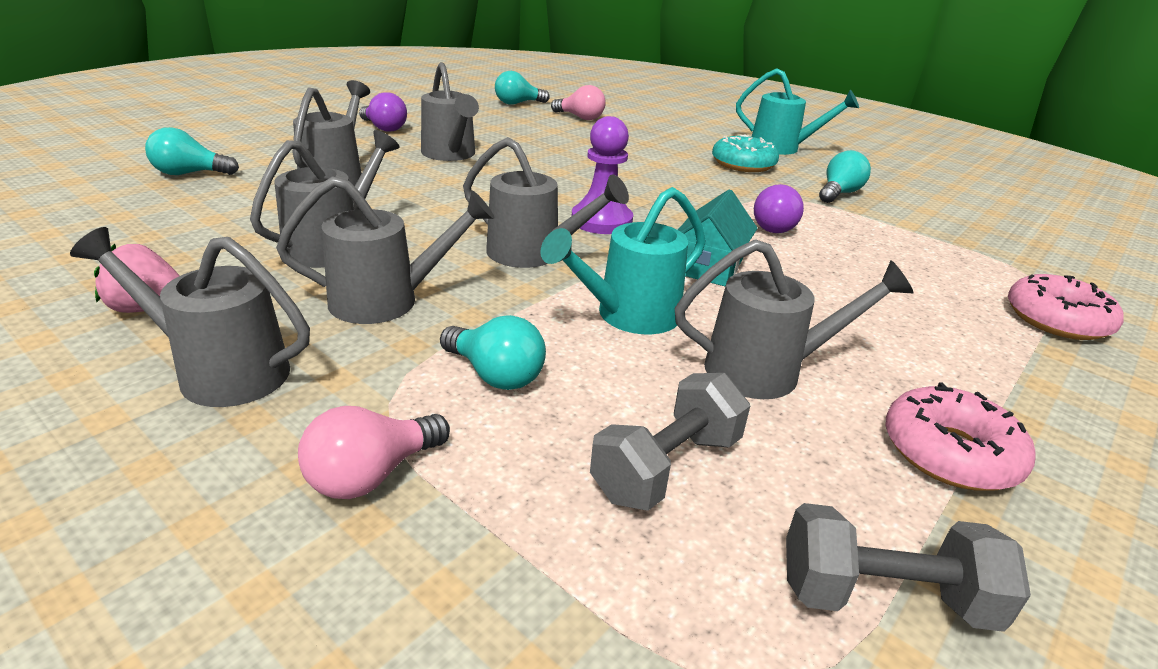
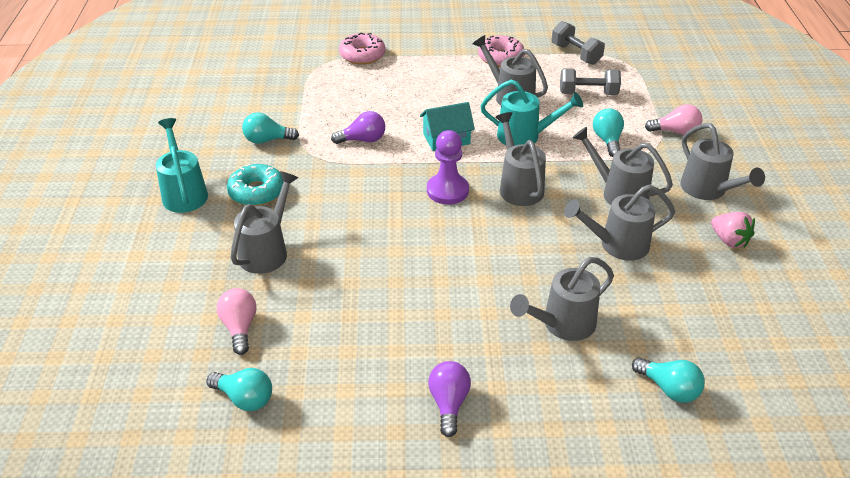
camera: 130 degrees left, 10 degrees up
(450, 155) = (445, 316): grey watering can -> grey watering can (267, 251)

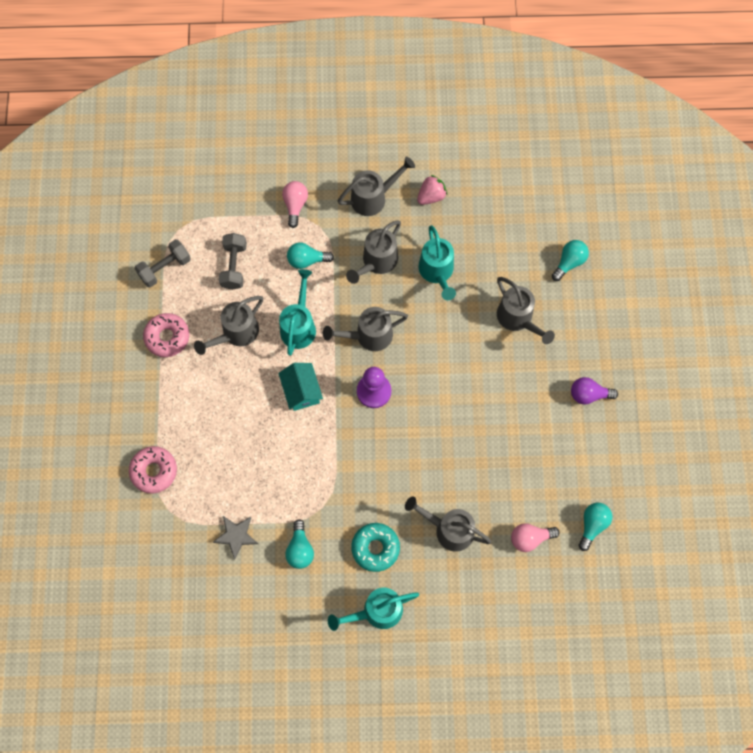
camera: 90 degrees left, 30 degrees up
(290, 101) = (236, 536): none -> grey star
(363, 140) = (301, 463): purple light bulb -> none
(617, 245) = (437, 272): grey watering can -> turquoise watering can

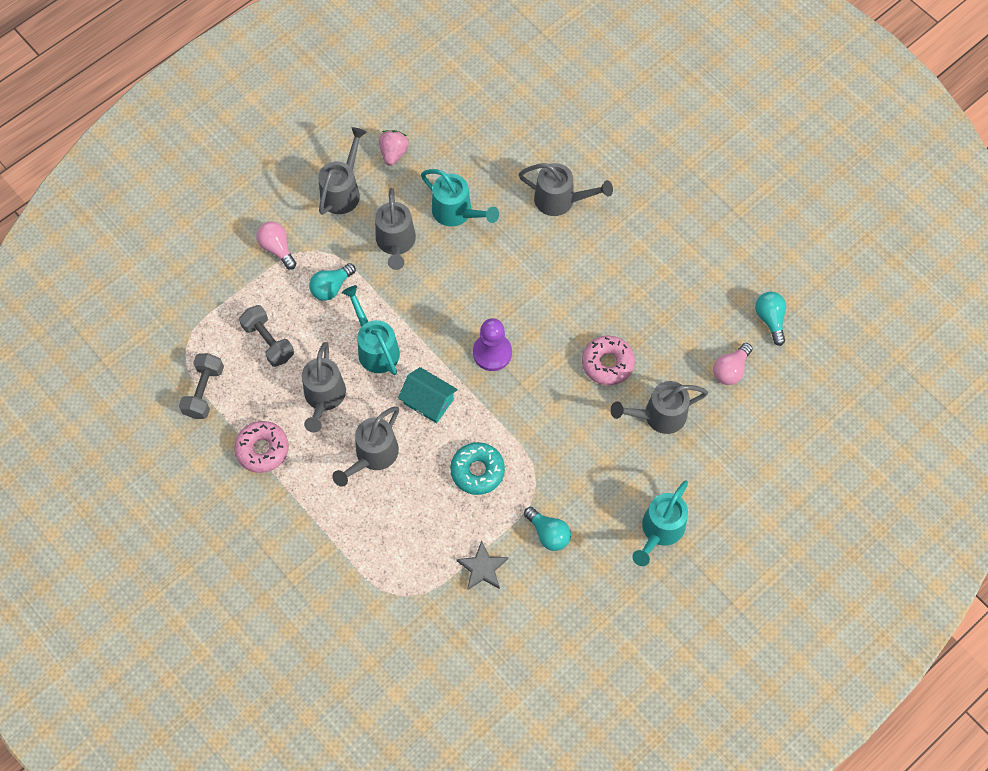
camera: 40 degrees left, 5 degrees down
(154, 471) = (357, 573): pink donut -> pink donut (607, 363)
(368, 336) = (445, 310): grey watering can -> grey watering can (372, 456)
(375, 548) = (611, 480): turquoise donut -> turquoise donut (477, 471)
(569, 262) = (561, 122): turquoise light bulb -> none
(588, 394) = (674, 218): purple light bulb -> none

